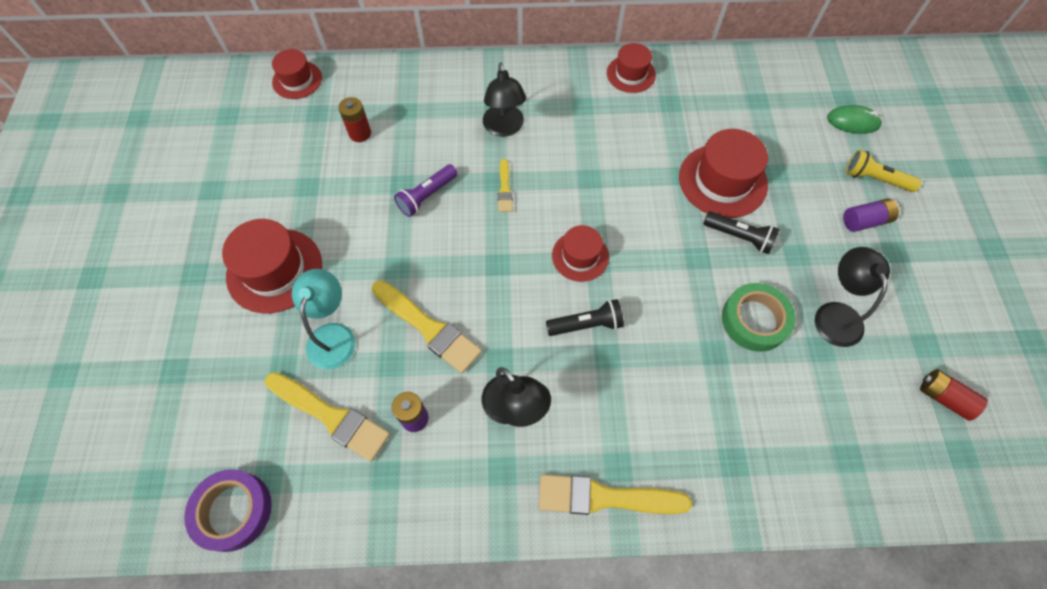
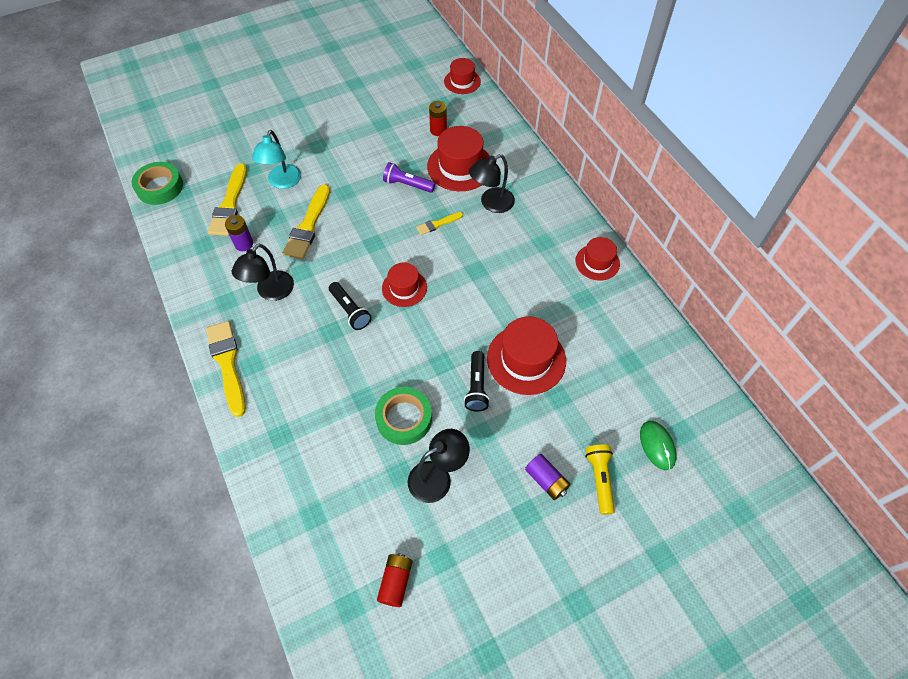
camera: 65 degrees right, 5 degrees down
(233, 511) = (160, 187): purple tape -> green tape
(274, 270) = (313, 136): red hat -> red hat (460, 166)
(333, 335) = (282, 182): turquoise lamp -> turquoise lamp turned 120 degrees clockwise

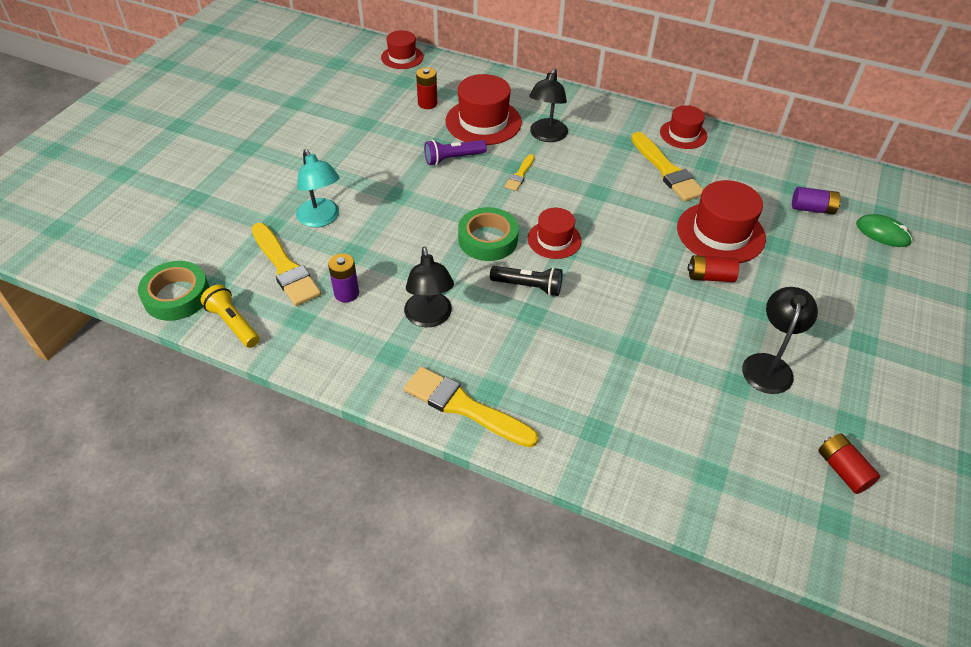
camera: 40 degrees left, 10 degrees down
(308, 226) = (397, 241): yellow brush -> yellow brush (667, 170)
(404, 418) = (685, 340): green tape -> green tape (488, 239)
(476, 386) = (710, 277): black flashlight -> red battery
(546, 480) = (846, 309): purple battery -> purple battery (812, 209)
(599, 480) = (878, 282): yellow flashlight -> yellow flashlight (233, 324)

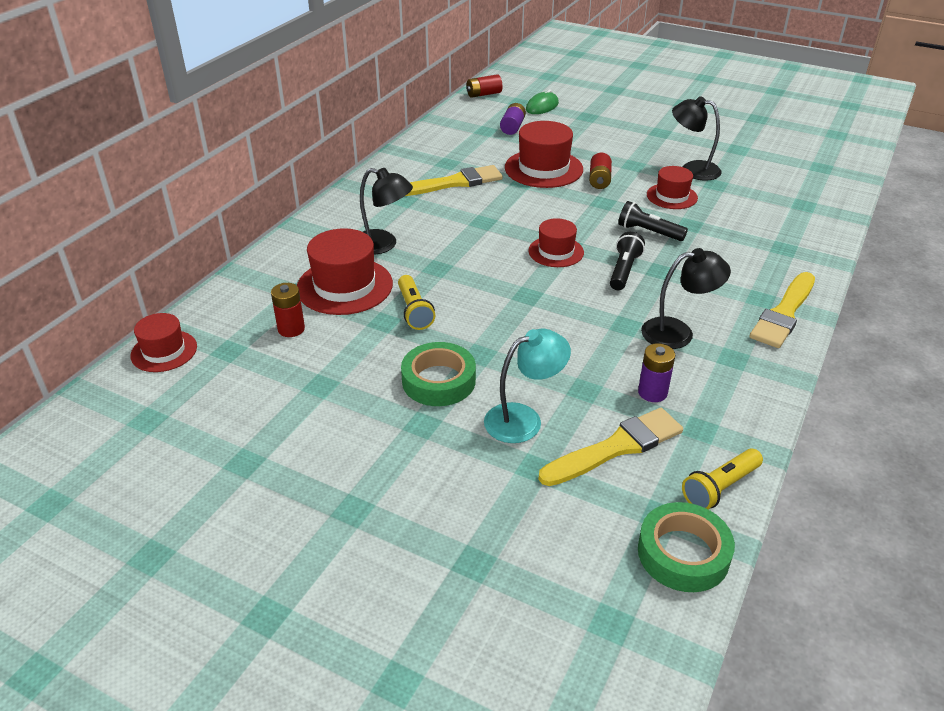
camera: 85 degrees left, 10 degrees down
(453, 158) = (414, 311): purple flashlight -> yellow flashlight
(488, 239) = (557, 291): green tape -> green tape (438, 381)
(520, 175) = (450, 266): yellow brush -> none
(605, 311) = (648, 232): none -> black flashlight
(683, 134) = (398, 168): red hat -> red hat (672, 196)
(842, 470) = (779, 158): red battery -> red battery (483, 94)

